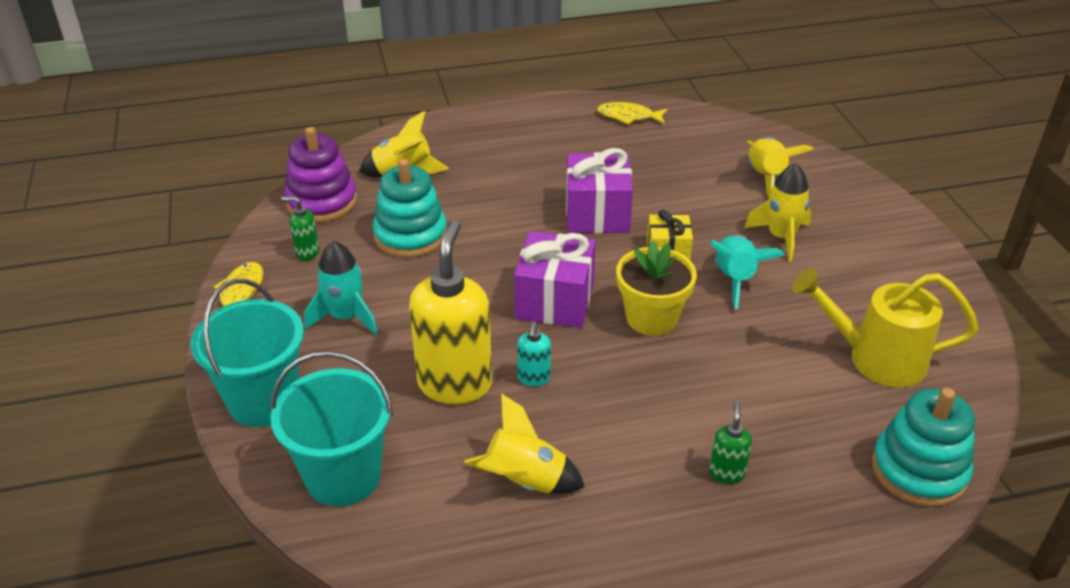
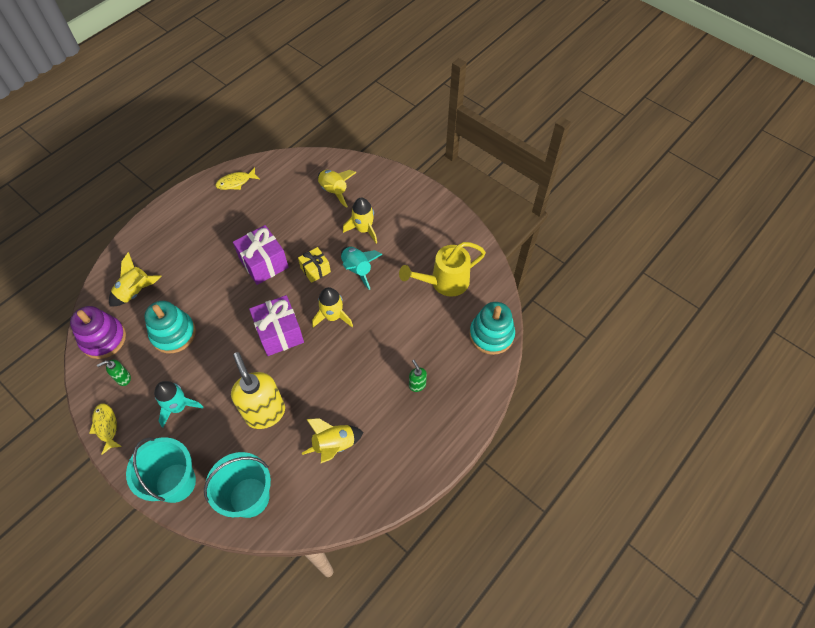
camera: 35 degrees left, 20 degrees up
(534, 378) = (300, 386): turquoise soap dispenser -> none
(651, 318) = (333, 316): yellow flower pot -> yellow rocket

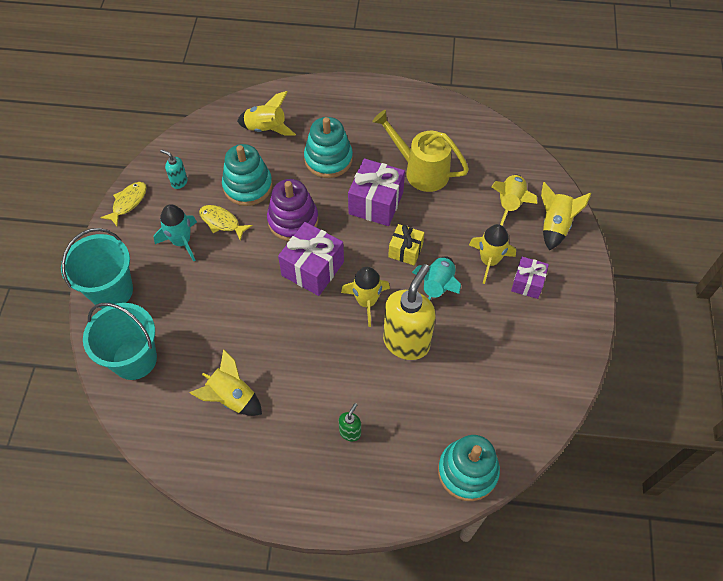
camera: 55 degrees right, 0 degrees up
(103, 339) = (204, 140): purple stacking toy -> purple stacking toy (293, 220)
(123, 378) = (179, 182): green soap dispenser -> turquoise soap dispenser
(201, 269) = (328, 159): none -> turquoise stacking toy
(236, 182) = (443, 118): yellow fish -> yellow fish (222, 222)
(265, 412) = (223, 314): yellow soap dispenser -> yellow soap dispenser (406, 342)
(370, 179) = (555, 225): none -> yellow rocket
(396, 220) = (527, 283): none -> purple gift
(444, 282) = (492, 380): yellow watering can -> yellow watering can (421, 170)

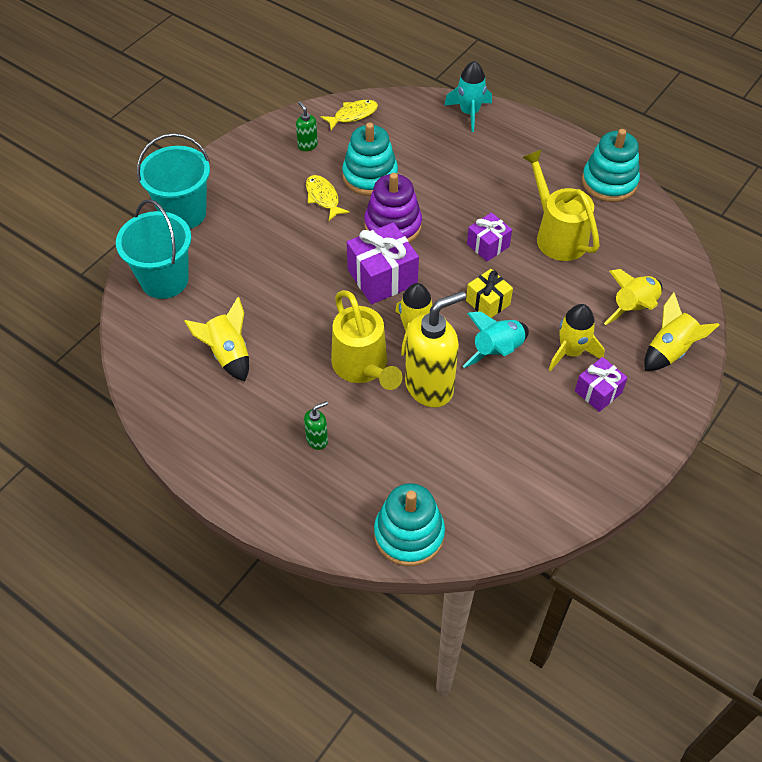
camera: 30 degrees right, 5 degrees down
(128, 202) = (249, 144): yellow fish -> yellow fish (353, 115)
(179, 182) = (307, 145): turquoise soap dispenser -> green soap dispenser
(182, 241) = (274, 198): turquoise rocket -> turquoise rocket (469, 113)
(266, 128) = (424, 131): yellow rocket -> none
(328, 159) = (467, 184): turquoise stacking toy -> turquoise stacking toy (609, 182)
(346, 352) = (363, 367): none -> yellow watering can
(376, 203) = (488, 245): purple gift -> purple gift, size x0.60

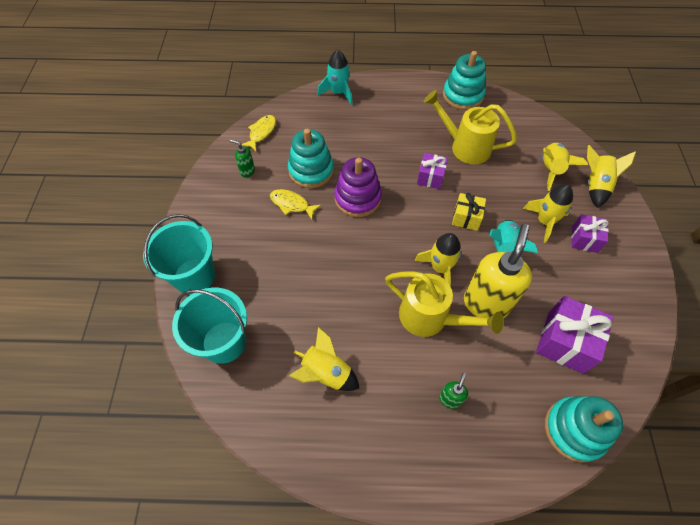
camera: 35 degrees left, 5 degrees up
(382, 277) = (383, 241): purple gift -> purple gift (565, 342)

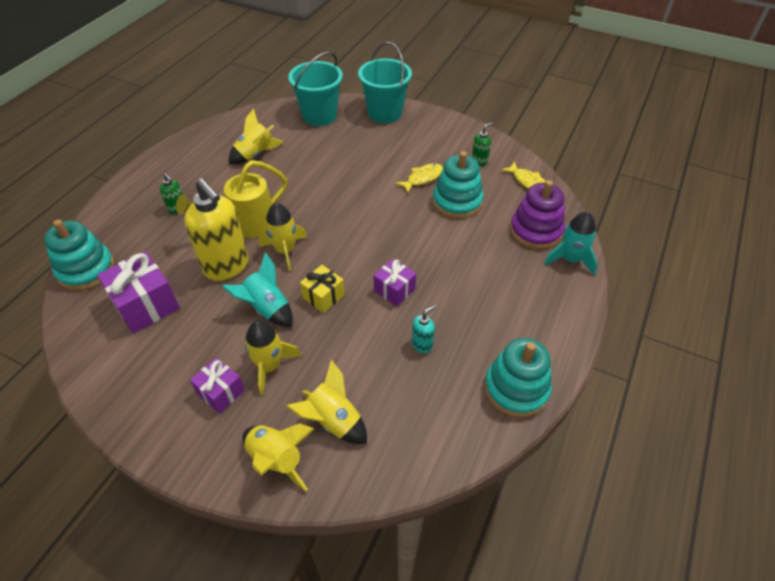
camera: 115 degrees right, 10 degrees down
(357, 198) = (402, 223): purple stacking toy -> purple stacking toy (535, 231)
(465, 146) = (422, 344): yellow watering can -> turquoise soap dispenser

